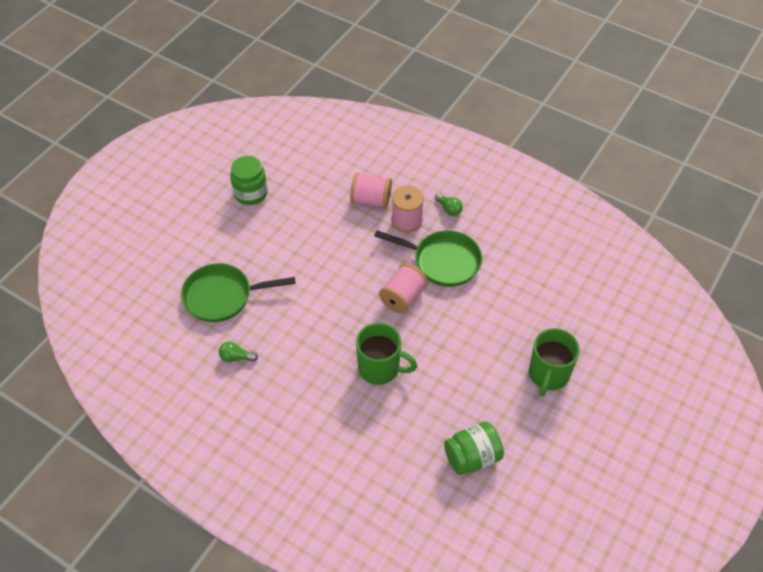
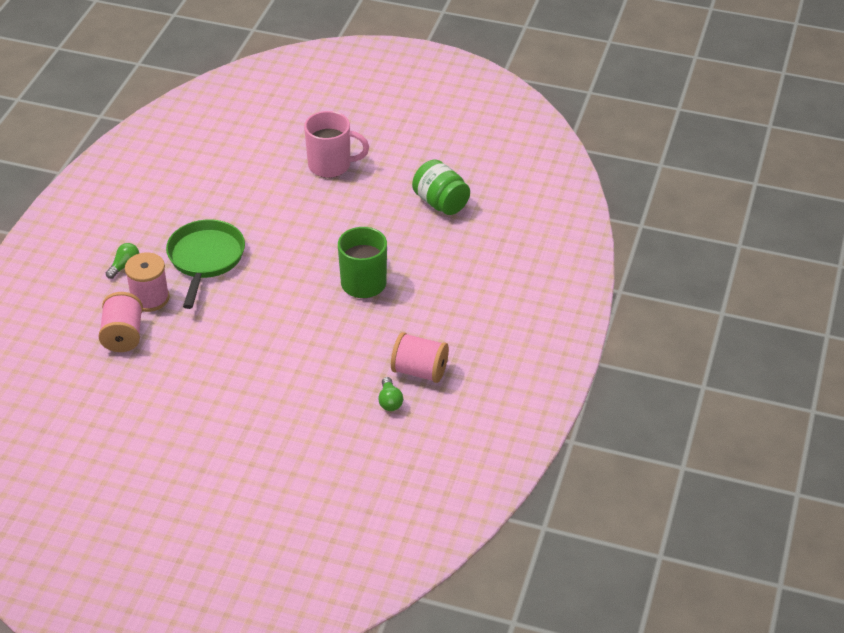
camera: 105 degrees left, 10 degrees down
(223, 296) = (308, 437): green pan -> none
(251, 193) = (133, 455): green jar -> none
(403, 297) = (265, 282): pink spool -> pink spool (420, 371)
(548, 375) = (331, 165): green mug -> pink mug

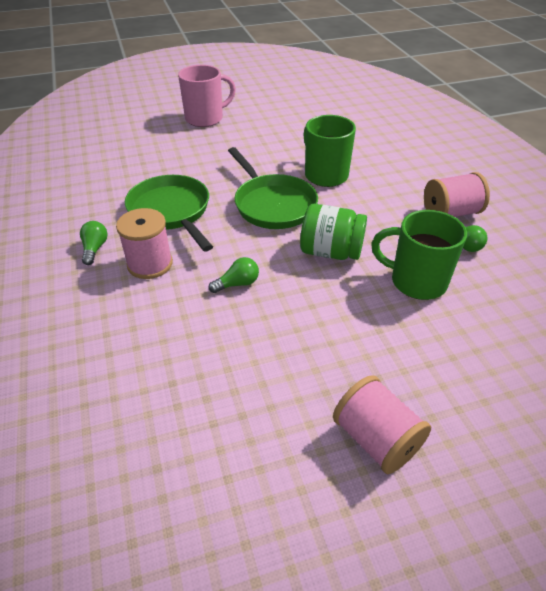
camera: 35 degrees left, 0 degrees up
(123, 335) = (155, 309): pink spool -> pink spool (376, 439)
(192, 345) = (237, 284): none -> green light bulb
(288, 290) = (272, 204): none -> green pan
(316, 409) = (416, 281): none -> green mug
(441, 203) = (312, 112): green jar -> green jar (331, 252)

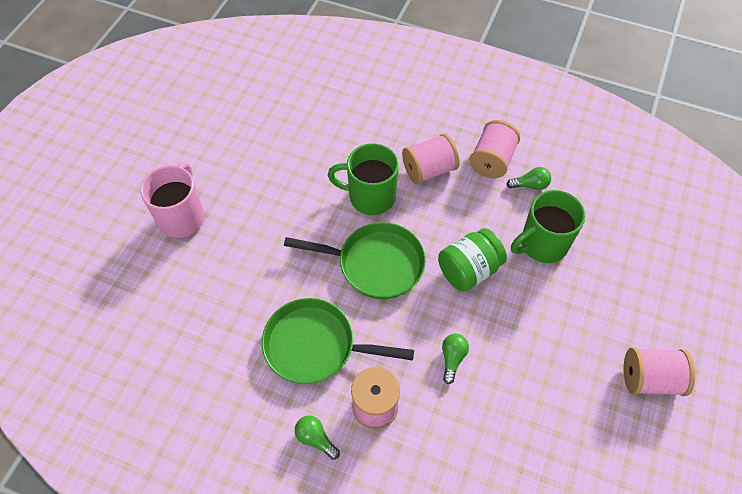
camera: 50 degrees left, 15 degrees up
(390, 188) = (429, 170): none -> pink spool

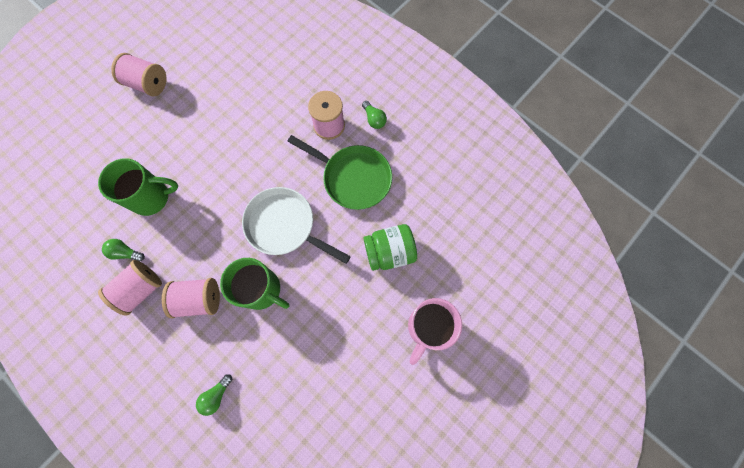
camera: 160 degrees left, 15 degrees up
(375, 264) = (285, 226): green pan -> white pan
(452, 358) = (264, 138): green light bulb -> green light bulb (216, 395)
(469, 270) = (218, 196): green jar -> green jar (389, 252)

